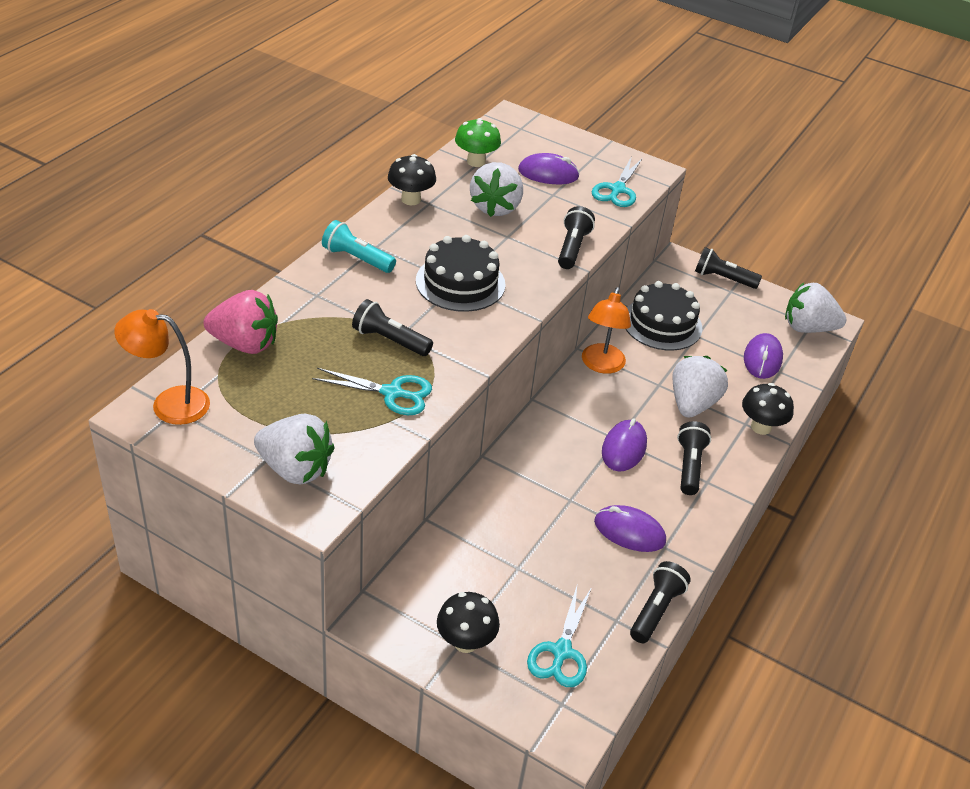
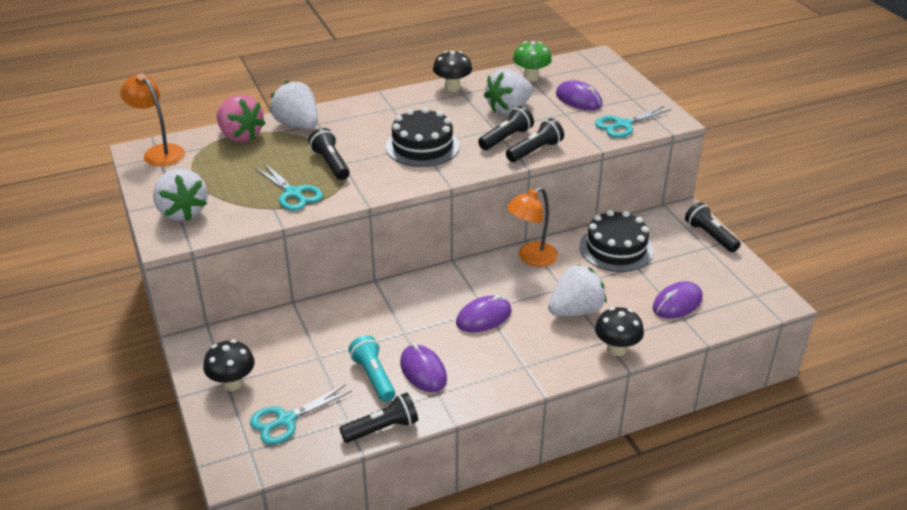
camera: 40 degrees right, 5 degrees down
(357, 259) = (370, 111): turquoise flashlight -> turquoise flashlight (373, 377)
(689, 466) = (522, 350): black flashlight -> black flashlight (506, 138)
(807, 328) = (749, 297): white strawberry -> white strawberry (297, 125)

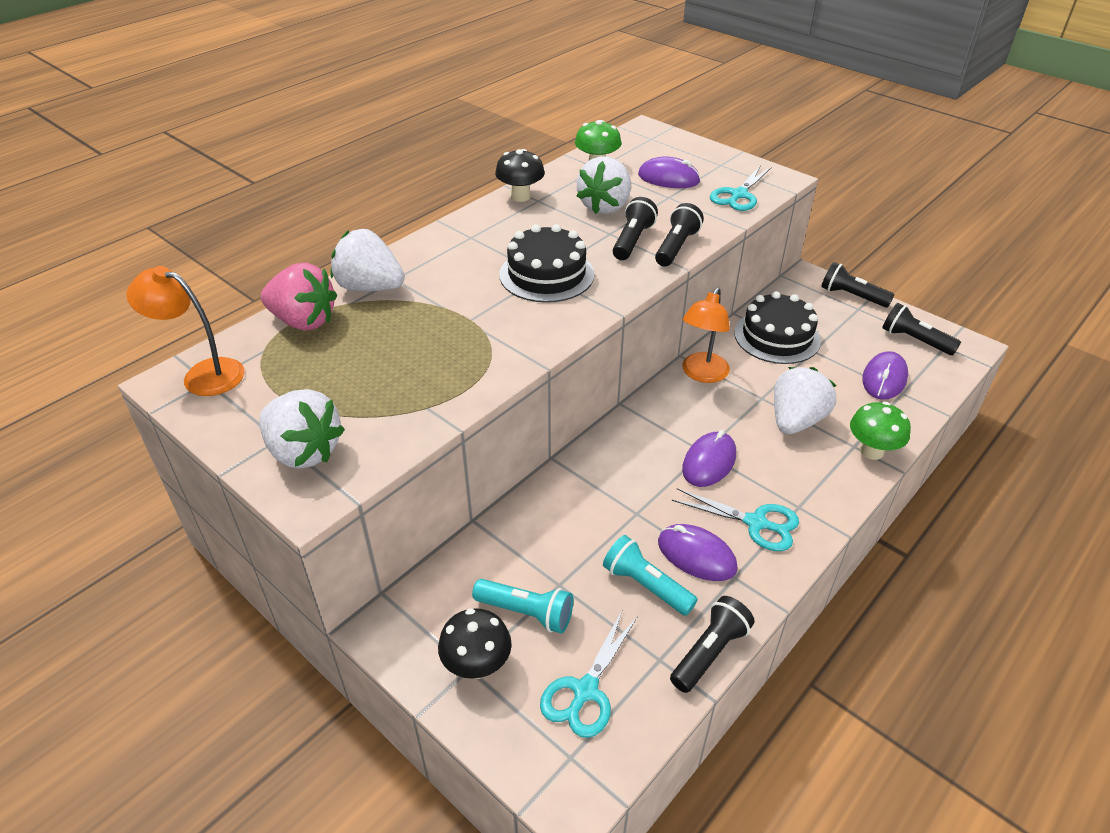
camera: 25 degrees left, 5 degrees up
(284, 365) = (526, 612): none -> turquoise flashlight
(293, 194) = (438, 379): turquoise scissors -> turquoise scissors (756, 523)
(331, 164) = (453, 326): black flashlight -> black flashlight (914, 340)
(616, 349) = (871, 451): black mushroom -> green mushroom

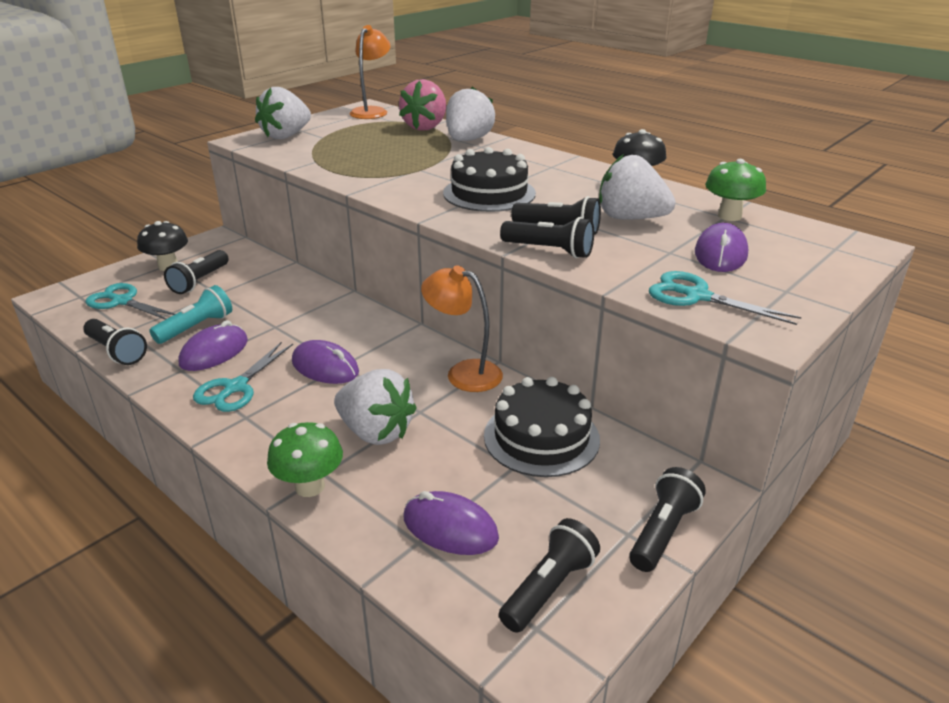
camera: 90 degrees right, 10 degrees down
(526, 612) = (200, 281): turquoise flashlight -> black flashlight

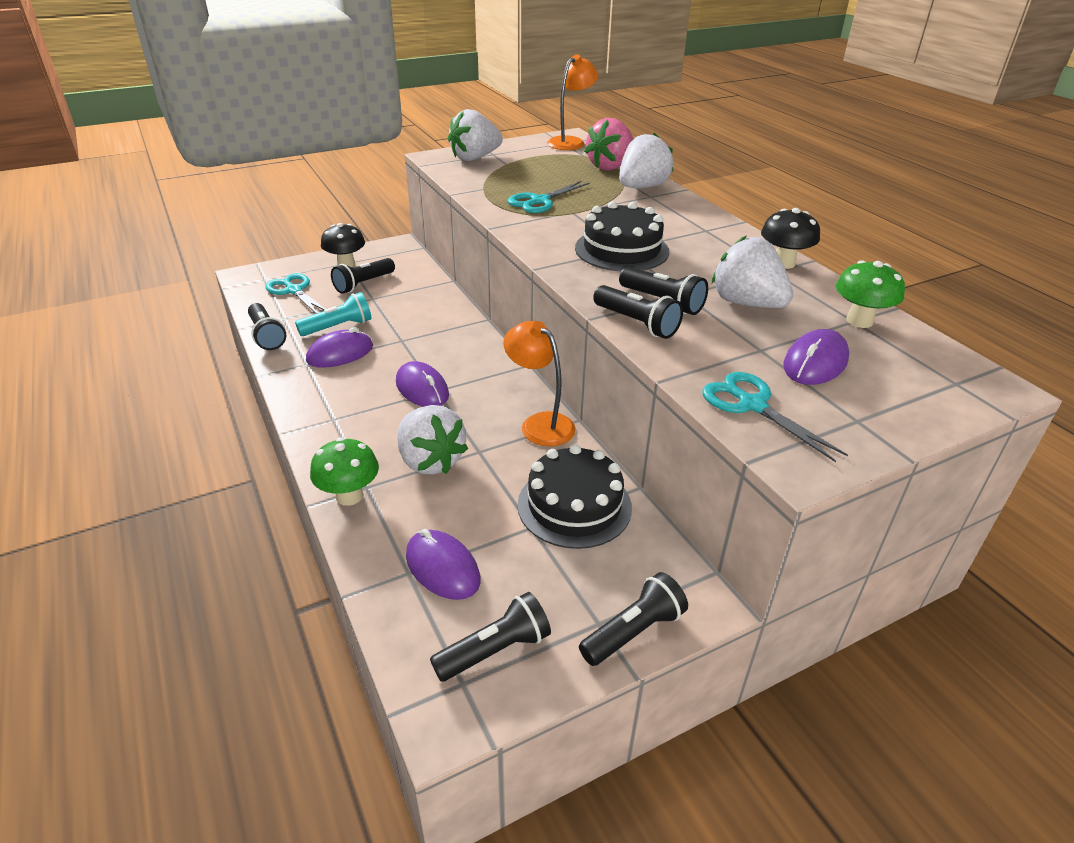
camera: 20 degrees right, 5 degrees up
(235, 388) = (339, 390): turquoise scissors -> turquoise scissors (539, 201)

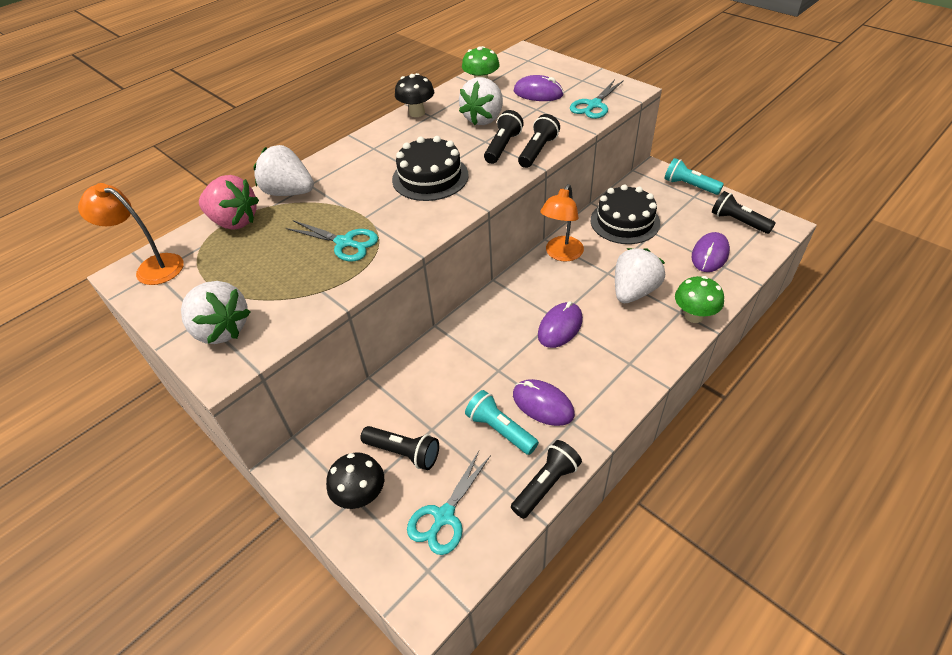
camera: 105 degrees left, 10 degrees up
(633, 631) = (689, 186): black flashlight -> turquoise flashlight

